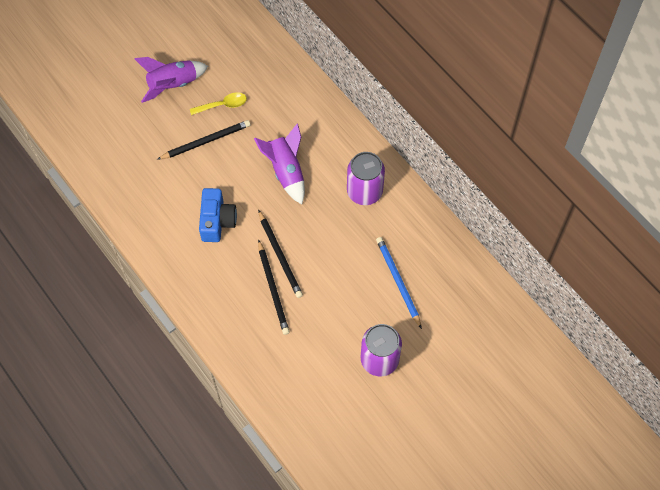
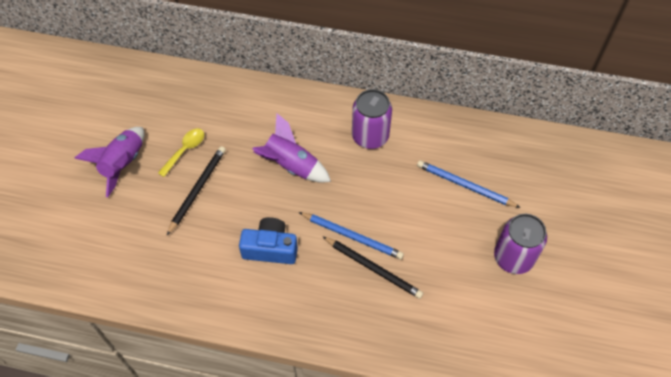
camera: 40 degrees left, 5 degrees down
(217, 221) = (270, 248): blue camera -> blue camera turned 45 degrees counterclockwise
(280, 256) = (352, 236): black pencil -> blue pencil

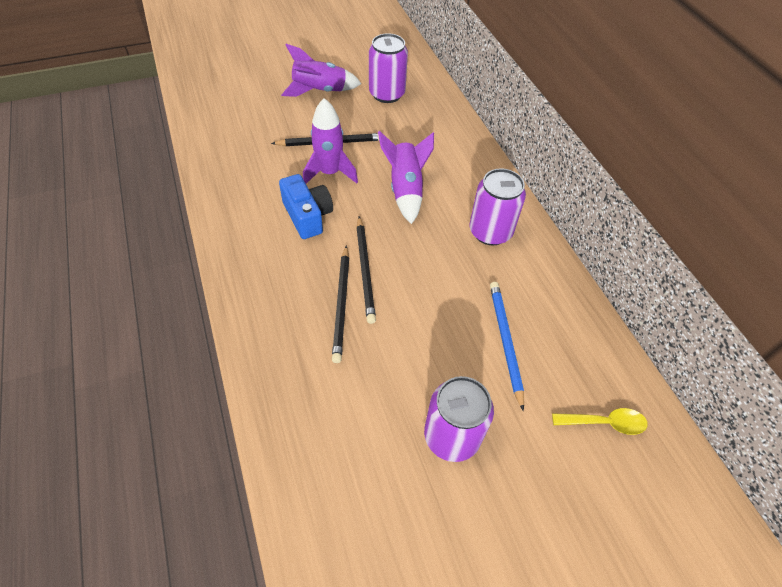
camera: 55 degrees right, 5 degrees down
(169, 116) = (387, 94): none -> purple can
(185, 150) = (362, 118): yellow spoon -> yellow spoon (605, 423)
(233, 208) = (330, 173): none -> purple rocket
(352, 236) = (365, 270): blue pencil -> black pencil

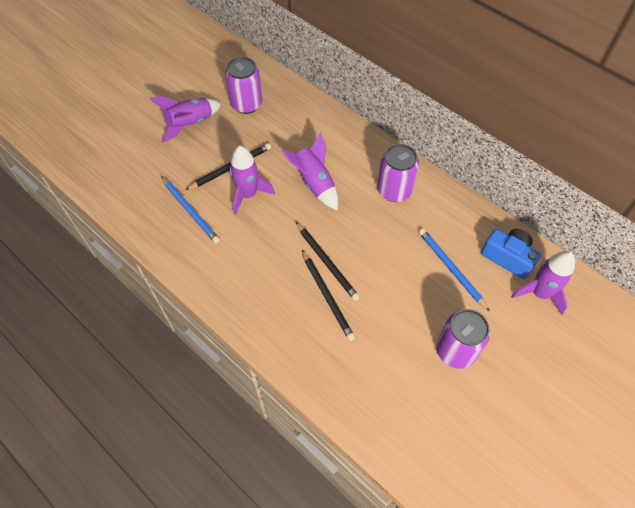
camera: 25 degrees left, 5 degrees up
(263, 164) = (190, 211): none -> blue pencil
(307, 216) = (256, 239): blue camera -> blue camera (508, 257)
(605, 423) = (539, 293): yellow spoon -> purple rocket

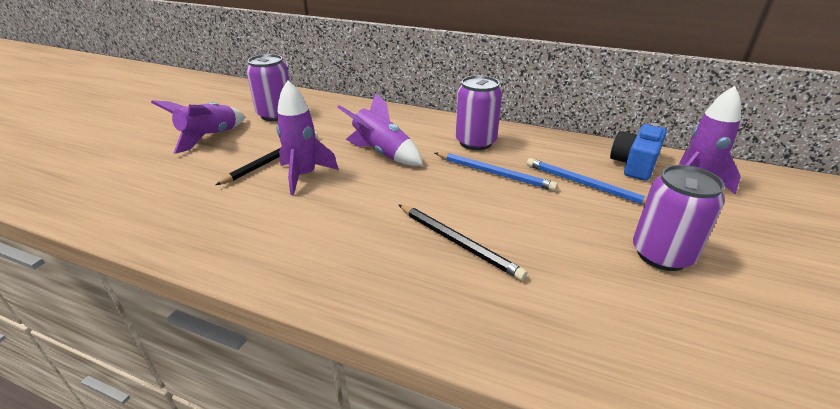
camera: 20 degrees left, 25 degrees down
(190, 211) = (227, 204): blue pencil -> blue pencil (494, 173)
(326, 262) = (437, 211): black pencil -> none
(508, 257) = (634, 164): blue camera -> blue camera turned 75 degrees counterclockwise

